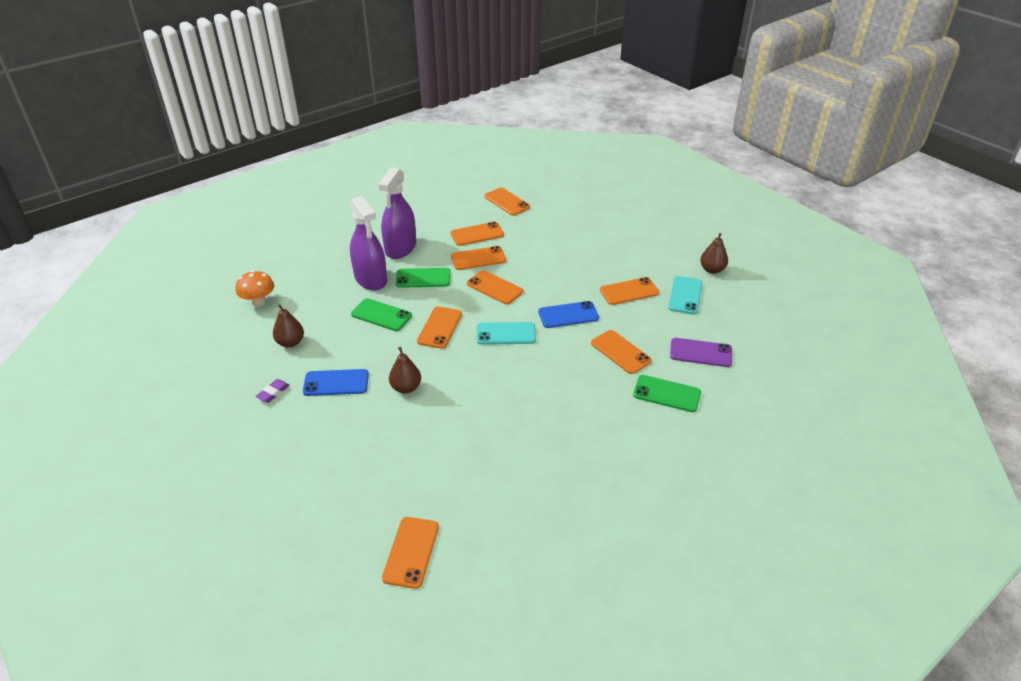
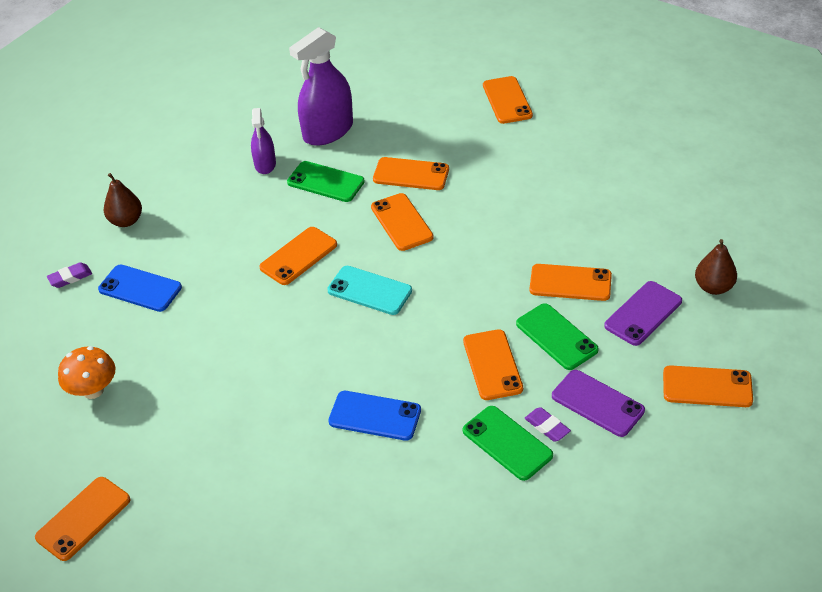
camera: 30 degrees right, 5 degrees up
(258, 302) = (126, 157): orange mushroom -> orange mushroom (93, 390)
(371, 279) = (265, 164): purple spray bottle -> purple spray bottle, size x0.56
(381, 315) = (245, 217): green phone -> green phone (556, 337)
(406, 388) = (208, 321): brown pear -> none
(477, 234) = (434, 138): orange phone -> orange phone (707, 387)
(568, 315) = (465, 290): blue phone -> blue phone (375, 416)
(682, 376) = (547, 427): none -> purple eraser
(685, 295) = (643, 313): turquoise phone -> purple phone

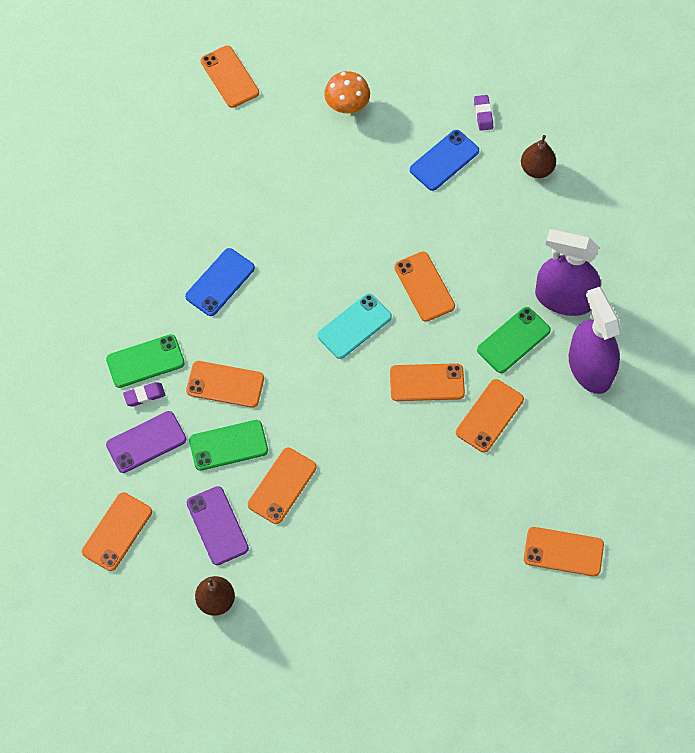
camera: 110 degrees right, 20 degrees up
(265, 164) = (564, 298): purple spray bottle -> purple spray bottle, size x1.78

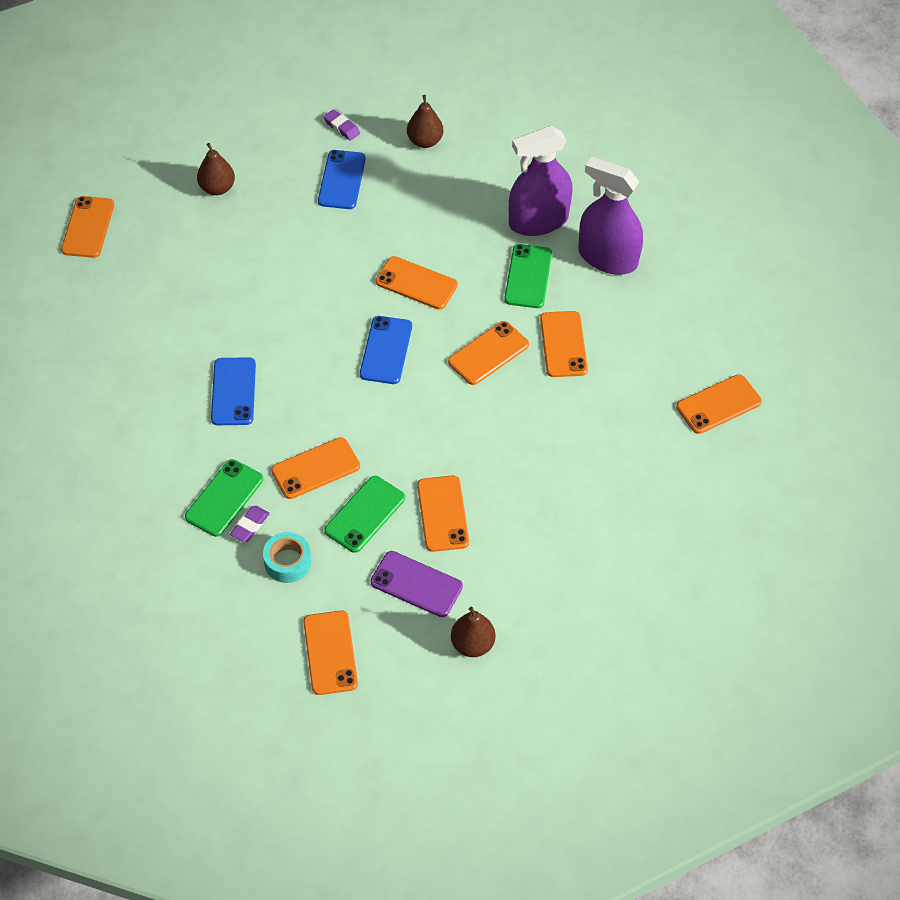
camera: 40 degrees left, 10 degrees down
(146, 442) = (287, 562): purple phone -> turquoise tape
(229, 77) = (88, 227): orange phone -> orange phone turned 75 degrees clockwise
(347, 105) = (217, 188): orange mushroom -> brown pear
(354, 326) = (386, 350): turquoise phone -> blue phone

